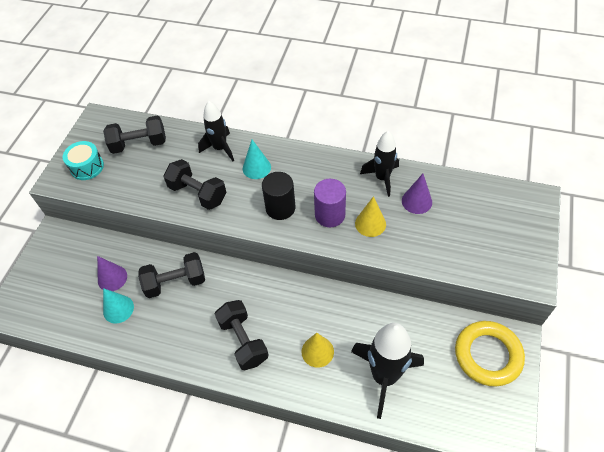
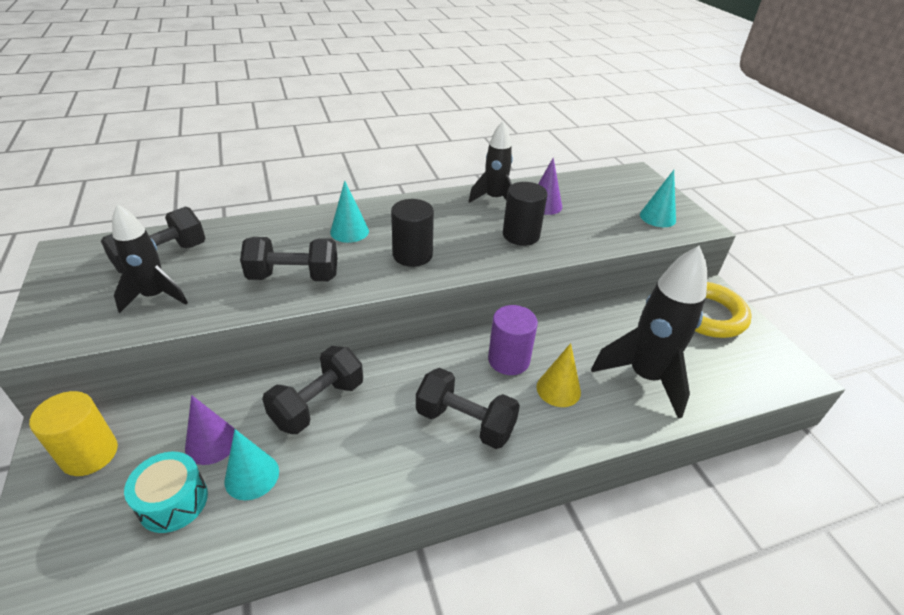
camera: 40 degrees left, 15 degrees down
(60, 254) = (90, 454): none -> yellow cylinder
(87, 167) = (89, 306): turquoise drum -> turquoise drum (173, 501)
(220, 148) = (286, 229): black rocket -> black rocket (155, 296)
(330, 215) = (473, 242): purple cylinder -> purple cylinder (508, 360)
(370, 223) = (521, 235): yellow cone -> black cylinder
(502, 256) = (657, 217): none -> turquoise cone

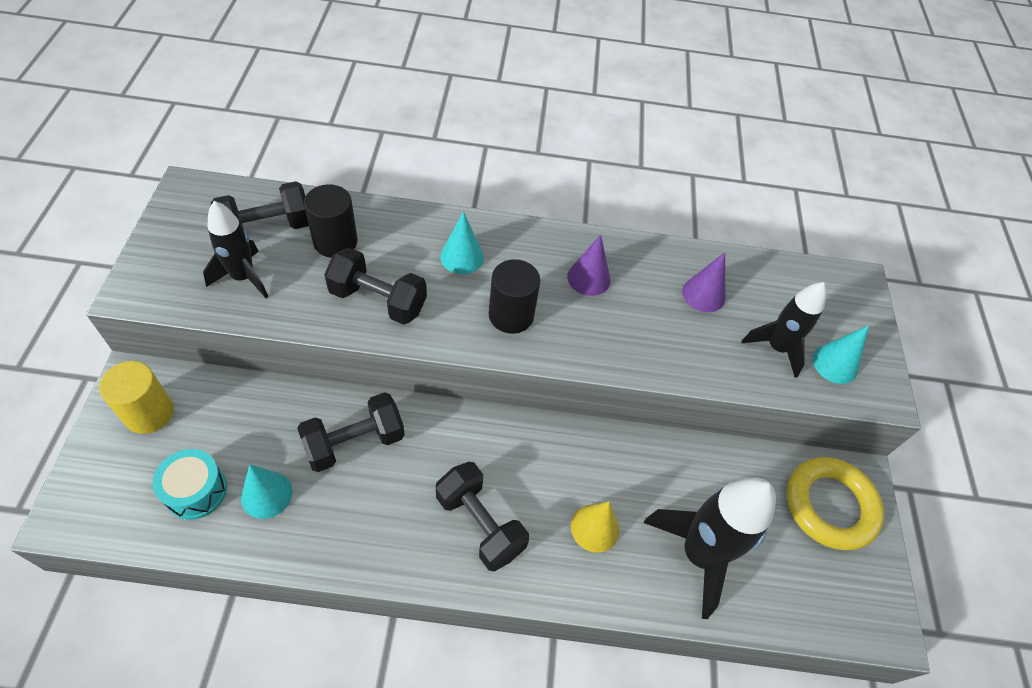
camera: 20 degrees right, 15 degrees up
(211, 443) = (247, 445): purple cone -> purple cone (588, 278)
(494, 199) = (648, 264): black rocket -> black rocket (776, 348)
(508, 360) = (563, 470): purple cylinder -> none
(521, 235) = (647, 330): black cylinder -> black cylinder (335, 242)

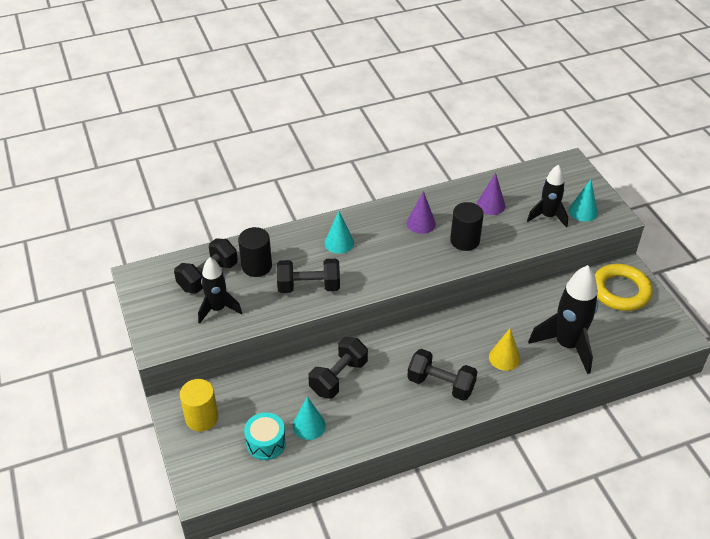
camera: 20 degrees left, 10 degrees down
(511, 315) = (391, 262): black cylinder -> black cylinder (465, 240)

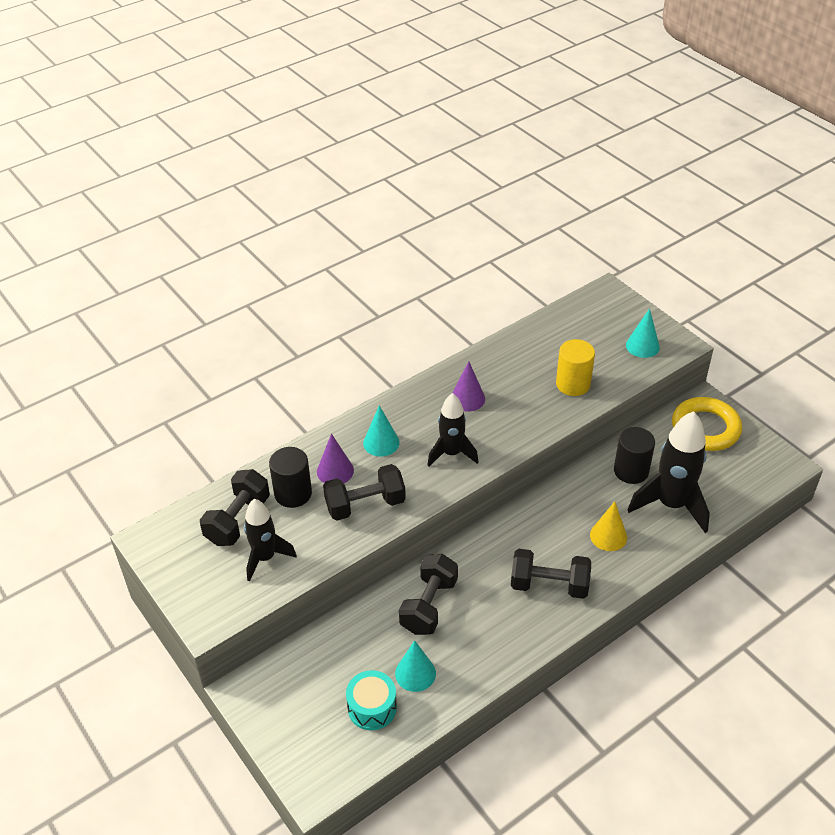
camera: 15 degrees left, 0 degrees up
(201, 418) = (283, 697): yellow cylinder -> yellow cylinder (573, 384)
(465, 240) = (525, 408): black cylinder -> black cylinder (631, 471)
(491, 205) = (538, 360): purple cone -> purple cone (335, 471)
(547, 216) = (606, 360): black rocket -> black rocket (451, 453)

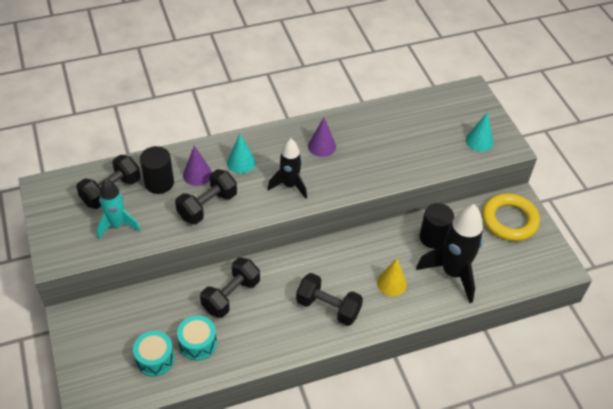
camera: 15 degrees right, 5 degrees up
(265, 558) = (117, 225): black rocket -> turquoise rocket
(365, 504) = (207, 206): black dumbbell -> black dumbbell turned 45 degrees counterclockwise
(415, 673) = (198, 343): turquoise cone -> turquoise drum
(573, 384) = (409, 157): yellow cylinder -> none

